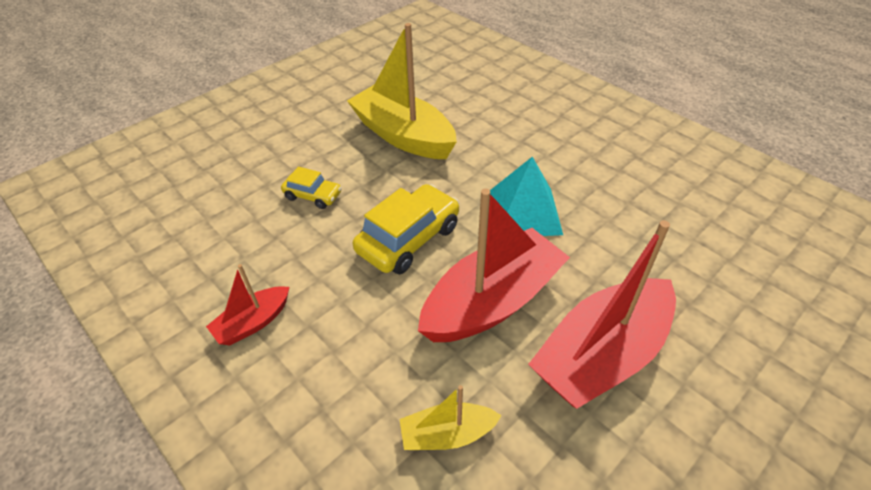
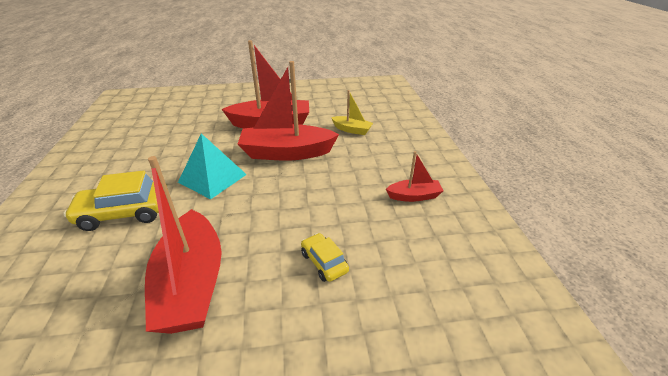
camera: 145 degrees left, 10 degrees down
(403, 136) = (192, 283): yellow boat -> red boat
(408, 239) = (291, 196): yellow car -> yellow car (124, 213)

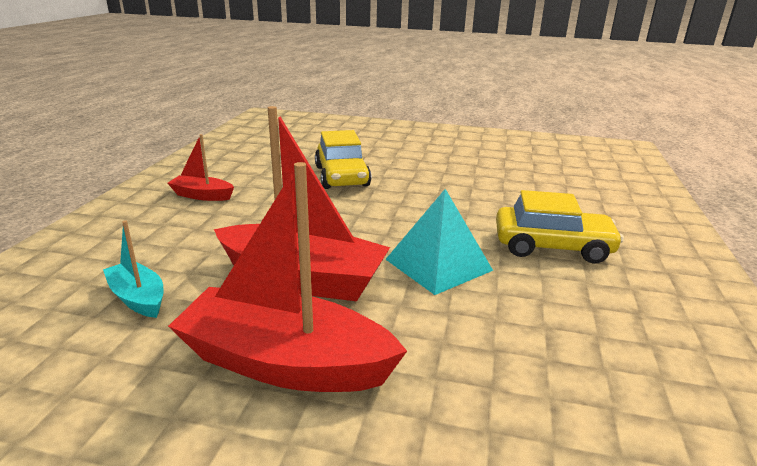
camera: 160 degrees left, 10 degrees down
(192, 283) = (456, 185): red boat -> none
(324, 262) = (342, 176): yellow car -> yellow car, size x1.78
(352, 130) = (138, 298): yellow boat -> turquoise boat

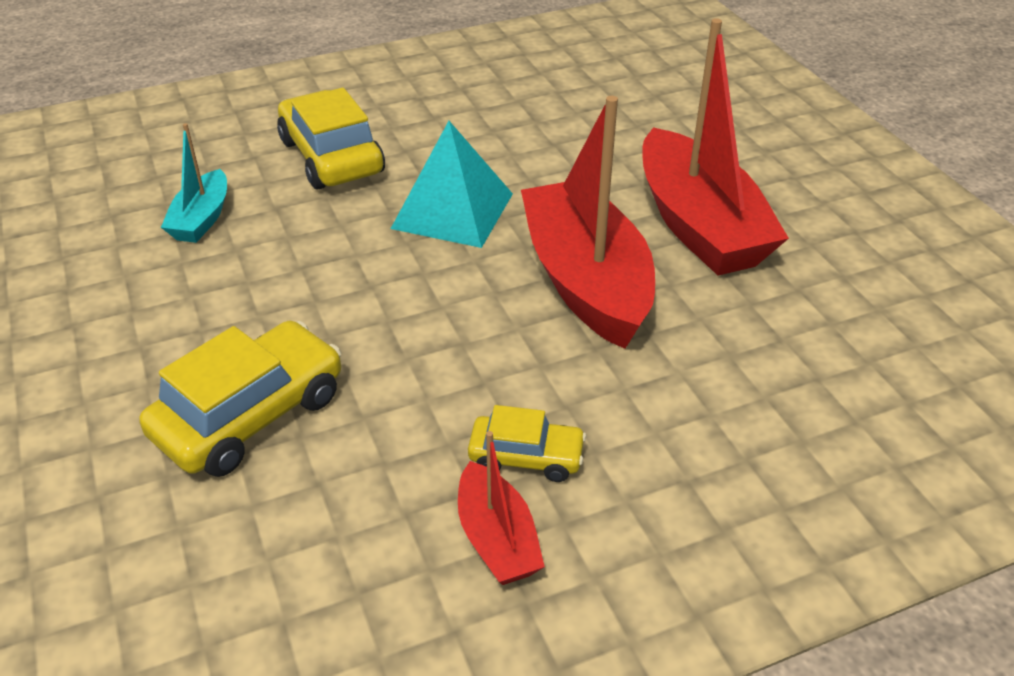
camera: 125 degrees left, 15 degrees up
(138, 298) = (760, 370): turquoise boat -> turquoise boat (202, 219)
(223, 213) = (526, 457): none -> yellow car

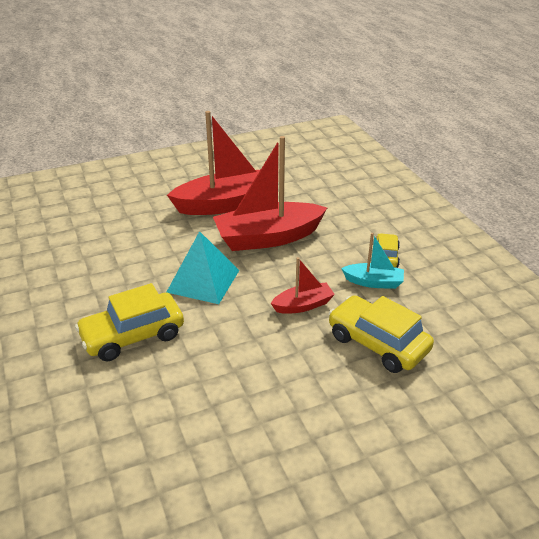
camera: 90 degrees left, 5 degrees down
(202, 219) = (199, 392): turquoise boat -> turquoise boat (373, 282)
(497, 539) = (430, 264): red boat -> red boat (303, 305)

